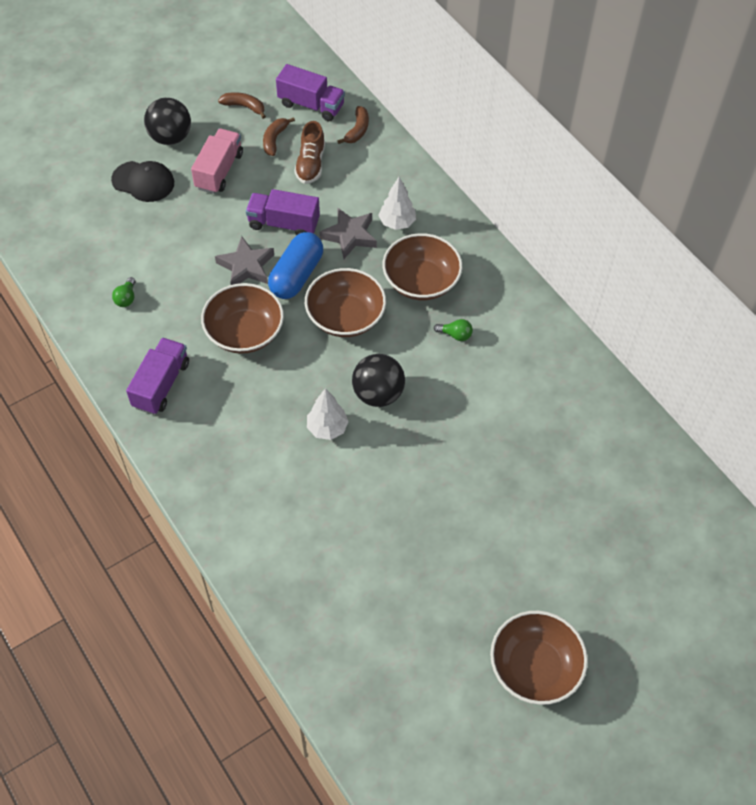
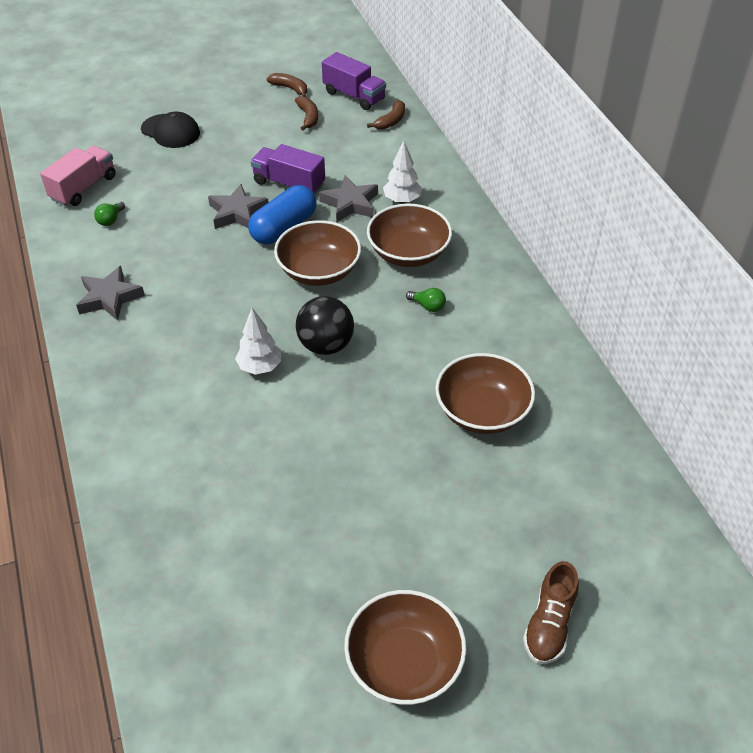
camera: 15 degrees right, 10 degrees down
(161, 385) = (109, 298): purple truck -> grey star
(170, 137) = (211, 102): black ball -> none
(219, 171) = (245, 133): pink truck -> pink truck (83, 188)
(244, 332) = (212, 267): brown bowl -> brown bowl (482, 411)
(274, 139) = (308, 117): brown banana -> brown banana turned 135 degrees clockwise
(310, 164) = (335, 141): brown shoe -> brown shoe (549, 624)

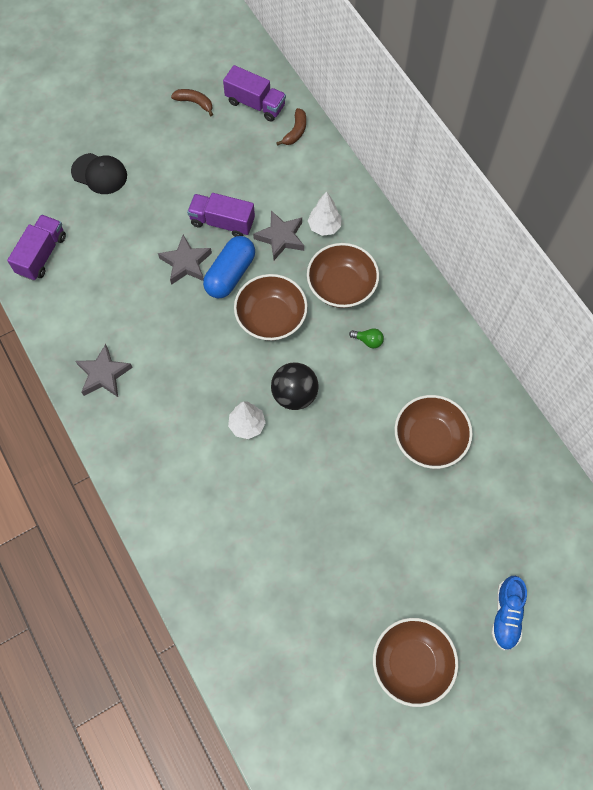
camera: 10 degrees left, 20 degrees up
(83, 188) = (42, 255): pink truck -> purple truck
(111, 220) = (78, 288): green light bulb -> none
(308, 117) = (220, 137): brown banana -> none
(549, 624) = (506, 615): brown shoe -> blue shoe

